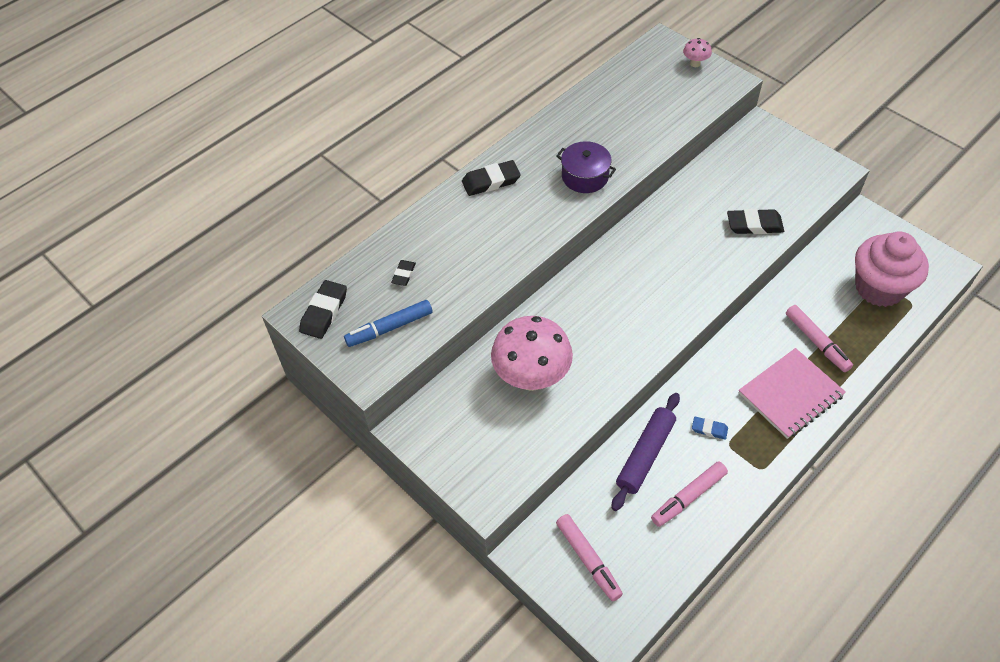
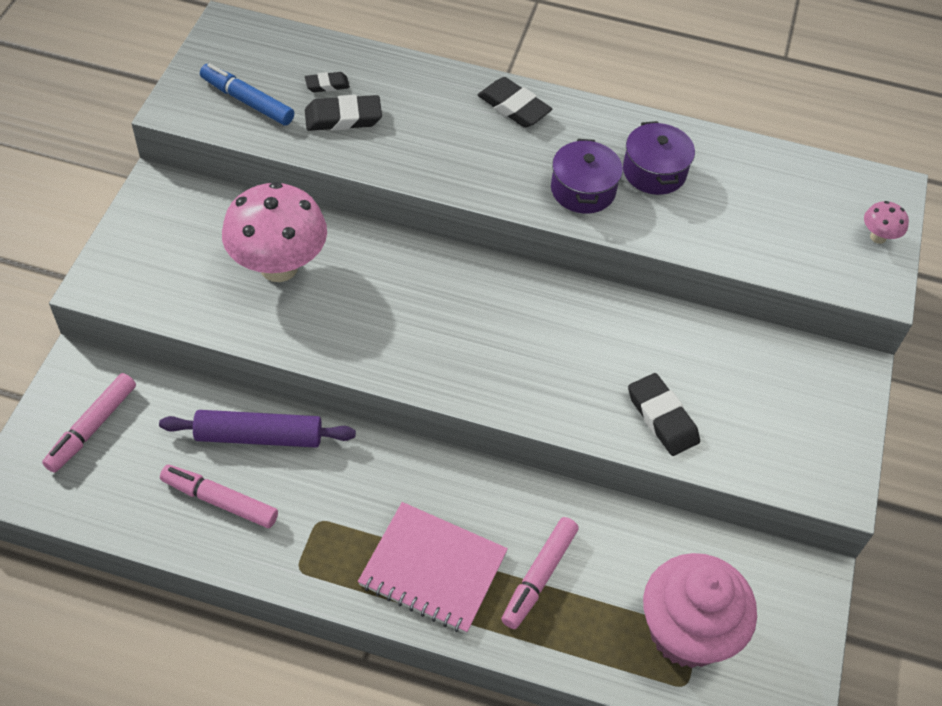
camera: 55 degrees right, 0 degrees up
(324, 312) = (240, 43): black eraser -> black eraser (343, 118)
(589, 136) = (654, 171): none -> purple pot
(709, 429) = (330, 492): blue eraser -> none

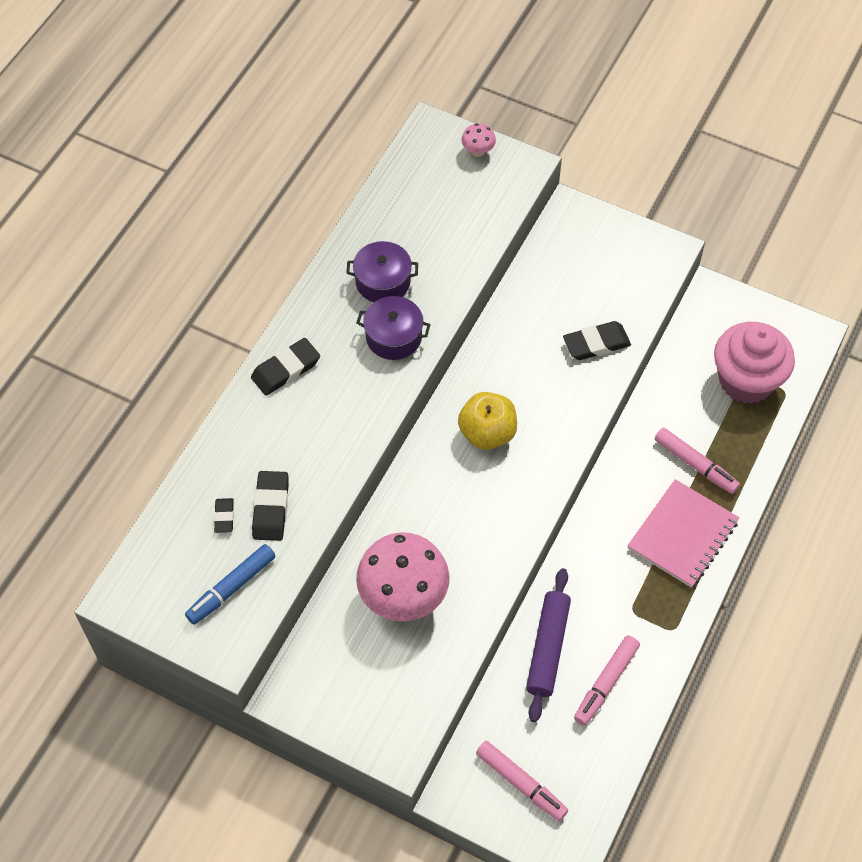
camera: 75 degrees left, 5 degrees up
(503, 319) = (487, 433): none -> yellow apple

